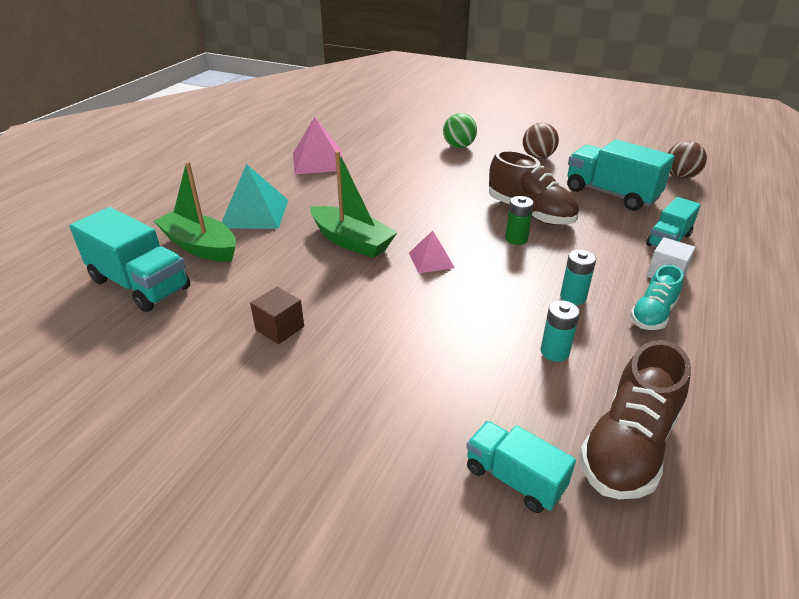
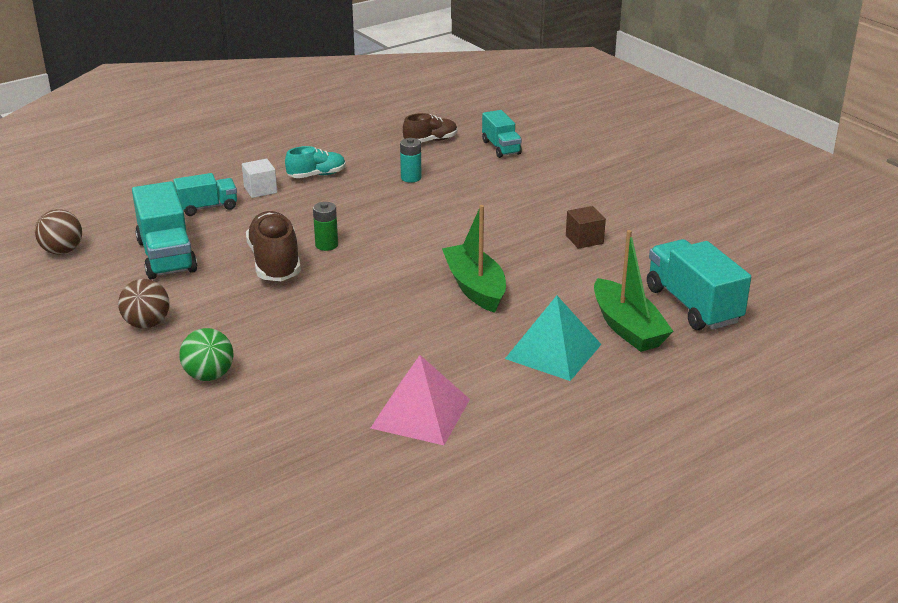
camera: 150 degrees left, 5 degrees down
(431, 260) = (422, 251): pink pyramid -> none
(573, 297) = (351, 197): turquoise battery -> none
(628, 447) = (430, 141): brown shoe -> brown shoe, size x0.61

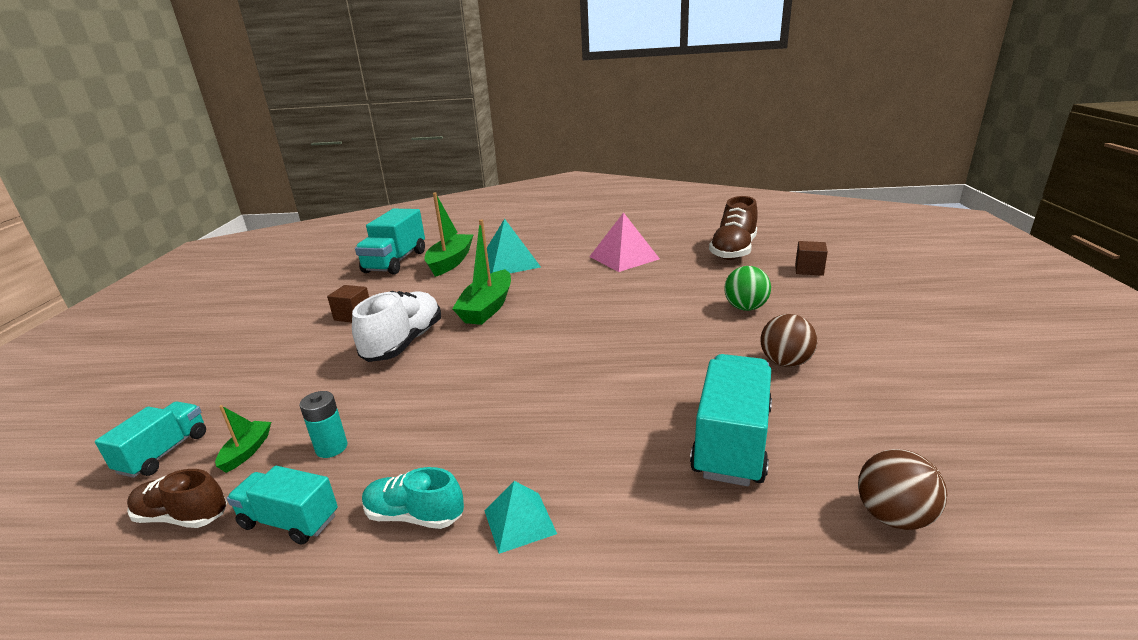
camera: 140 degrees left, 5 degrees down
(153, 474) = (809, 270): none -> brown cube
(207, 207) = (625, 517): turquoise truck -> turquoise truck (290, 521)
(260, 190) = (520, 521): white cube -> turquoise pyramid
(275, 263) = (614, 385): brown shoe -> brown shoe (733, 251)
(326, 245) = (544, 387): green battery -> none
(456, 162) = (247, 451): none -> green boat
(488, 236) = (404, 343): none -> white shoe

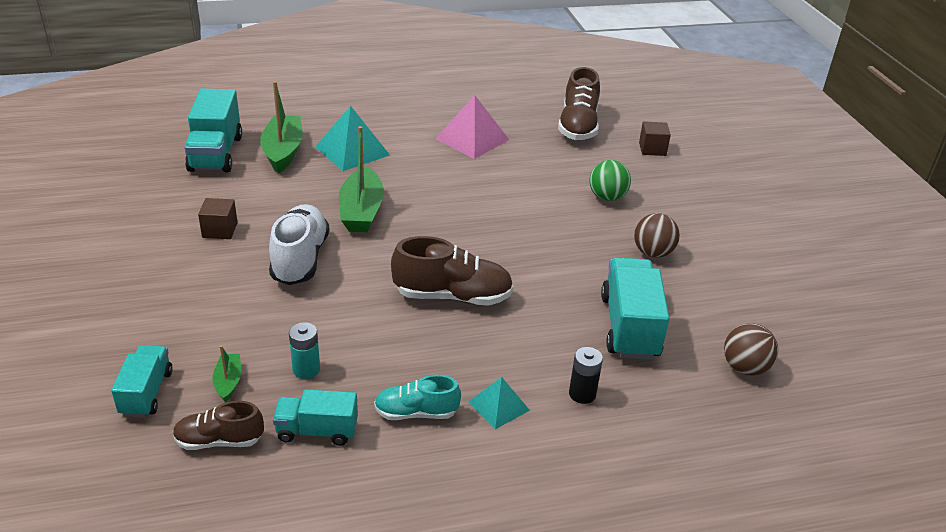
camera: 20 degrees left, 10 degrees up
(532, 388) = (452, 296): none -> brown shoe
(637, 521) = (582, 394): none -> black battery

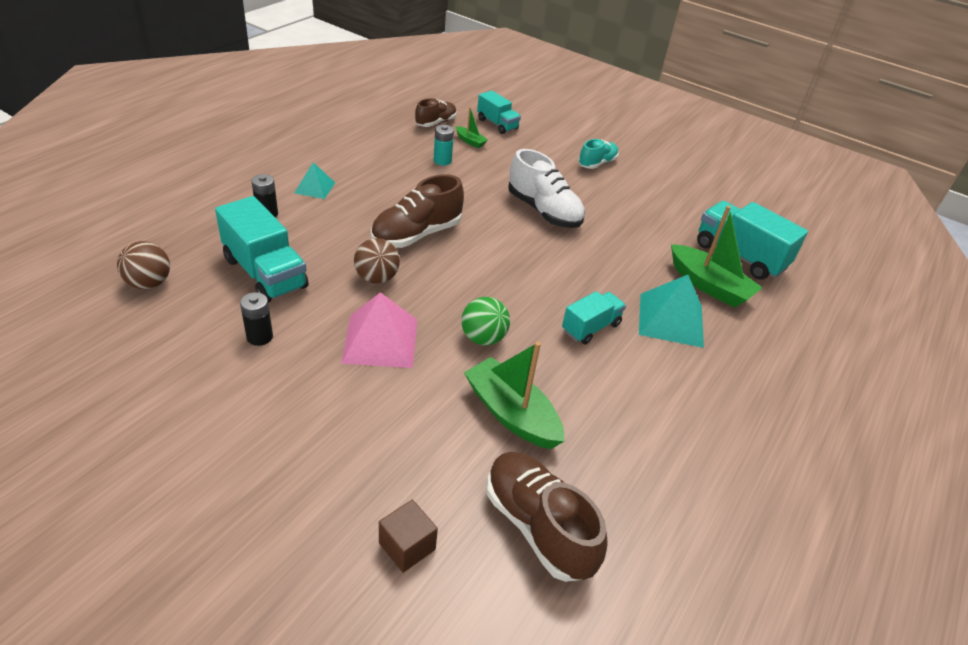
camera: 135 degrees right, 5 degrees up
(220, 230) = (619, 205): brown cube -> none
(317, 431) = (398, 141): turquoise truck -> turquoise truck (591, 328)
(361, 211) = (567, 265): green boat -> green boat (511, 414)
(416, 413) = (358, 166): turquoise shoe -> turquoise shoe (597, 163)
(472, 139) = (610, 409): pink pyramid -> pink pyramid (380, 340)
(607, 197) = (391, 407): green ball -> green ball (483, 338)
(653, 253) = (291, 357): brown ball -> brown ball (377, 278)
(668, 277) = (259, 337): none -> black battery

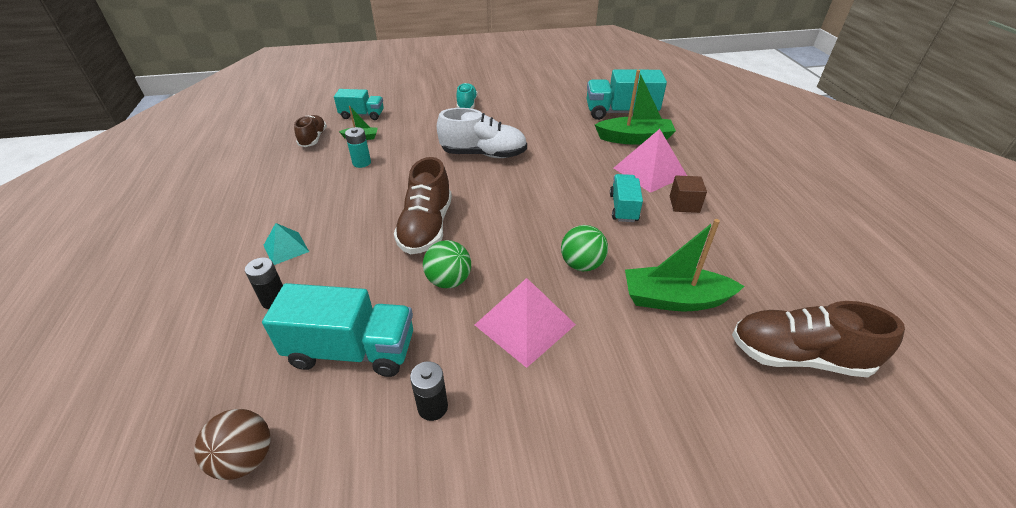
camera: 40 degrees left, 0 degrees up
(377, 278) = (449, 281): brown ball -> green ball
(407, 546) = (773, 453): brown cube -> brown cube (684, 204)
(671, 319) = (649, 171): turquoise pyramid -> pink pyramid

